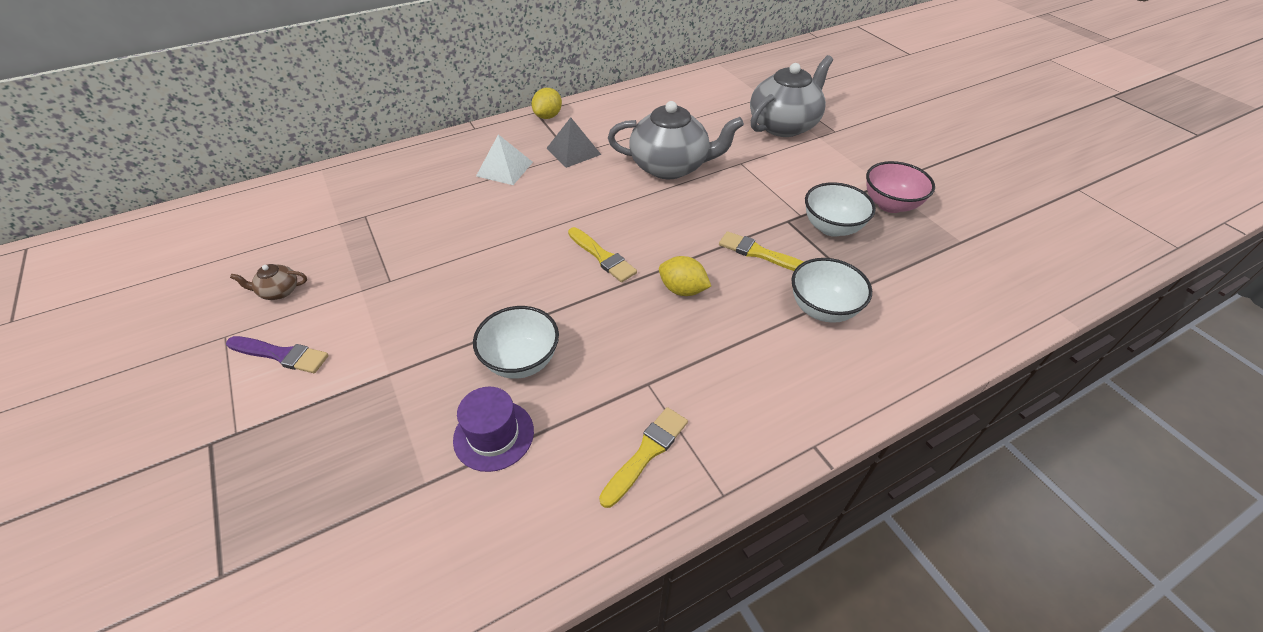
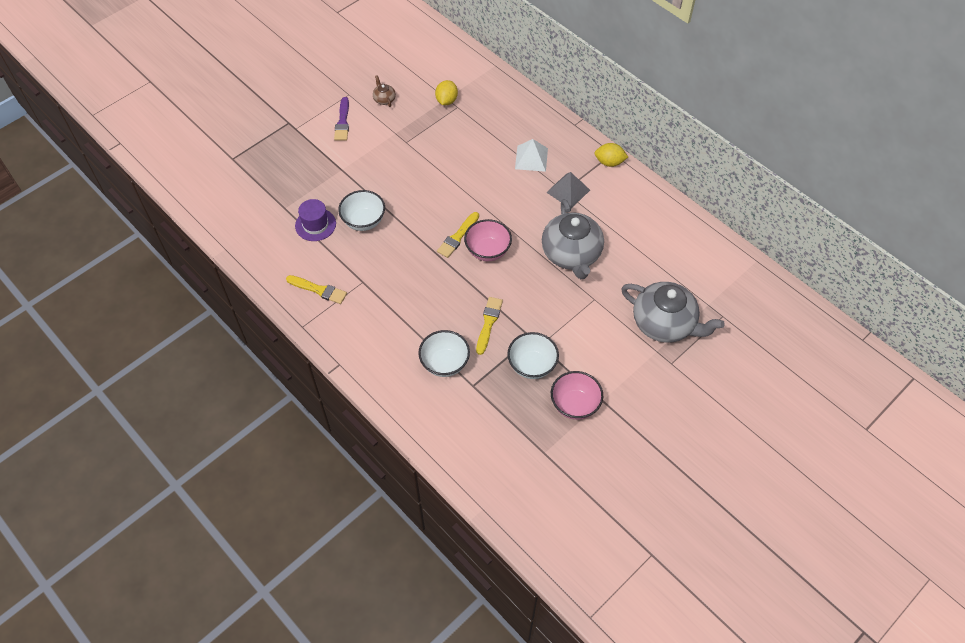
camera: 75 degrees right, 10 degrees up
(639, 232) = (488, 251): none -> pink bowl
(682, 290) = (440, 285): yellow lemon -> yellow lemon (446, 101)

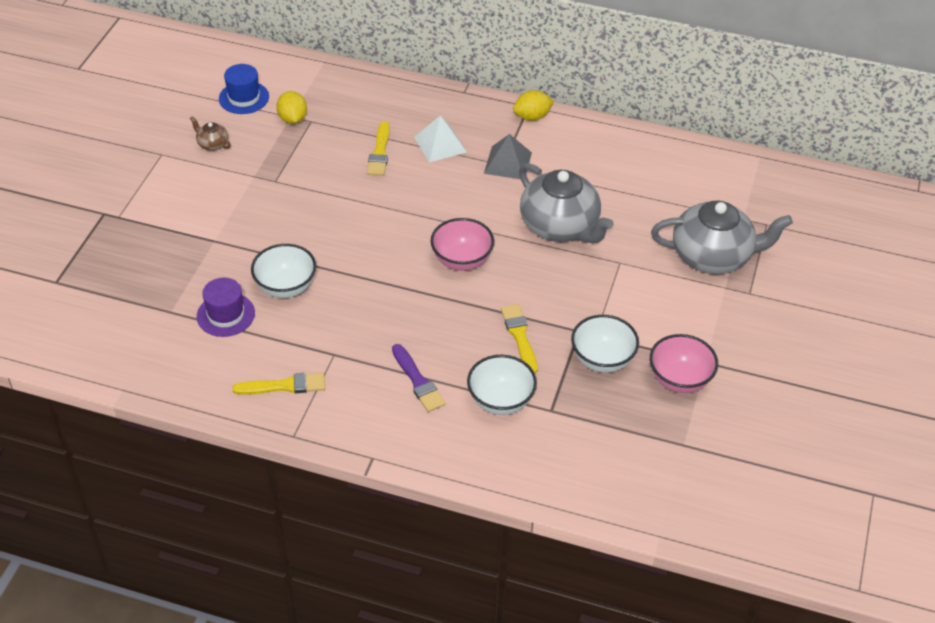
camera: 30 degrees left, 10 degrees down
(342, 122) = (176, 187): purple brush -> purple brush (418, 381)
(425, 73) = (244, 98): none -> blue hat
(457, 237) = (415, 259): yellow brush -> yellow brush (379, 152)

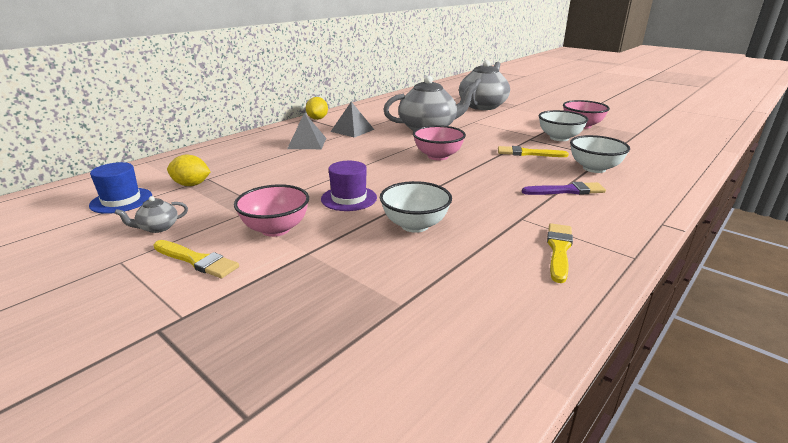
camera: 65 degrees left, 20 degrees down
(212, 144) = (158, 227): brown teapot -> grey teapot
(225, 315) = (433, 266): purple hat -> purple hat (349, 198)
(240, 208) = (276, 229): none -> pink bowl
(379, 152) = (287, 161): yellow brush -> yellow brush (197, 260)
(440, 144) = (307, 143): white pyramid -> grey pyramid

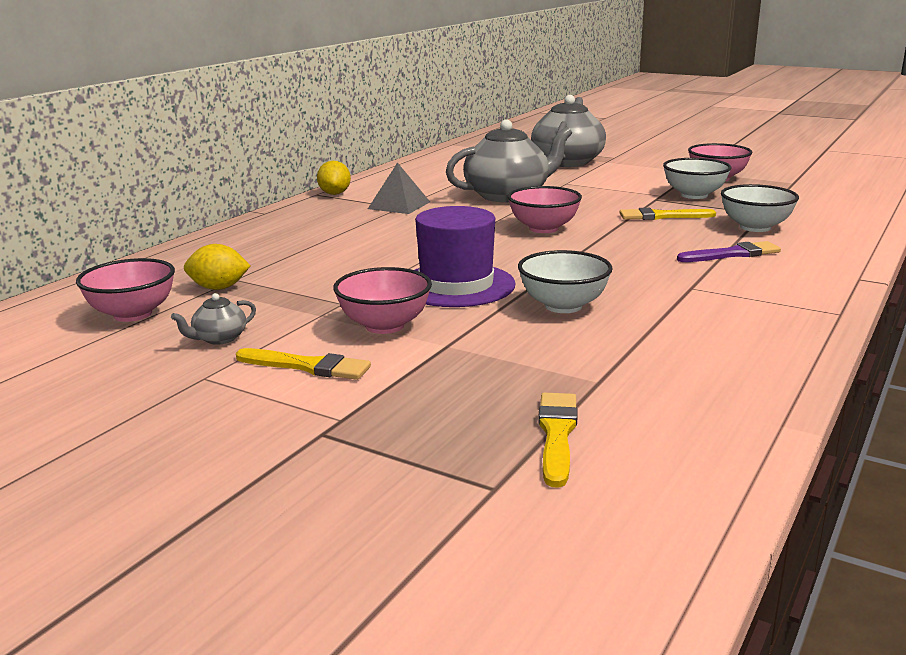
camera: 10 degrees left, 5 degrees down
(121, 200) = (132, 314): blue hat -> pink bowl
(307, 143) = (345, 226): grey pyramid -> none
(349, 198) = (456, 285): purple hat -> purple hat, size x1.53
(559, 250) = (751, 314): yellow brush -> yellow brush (557, 434)

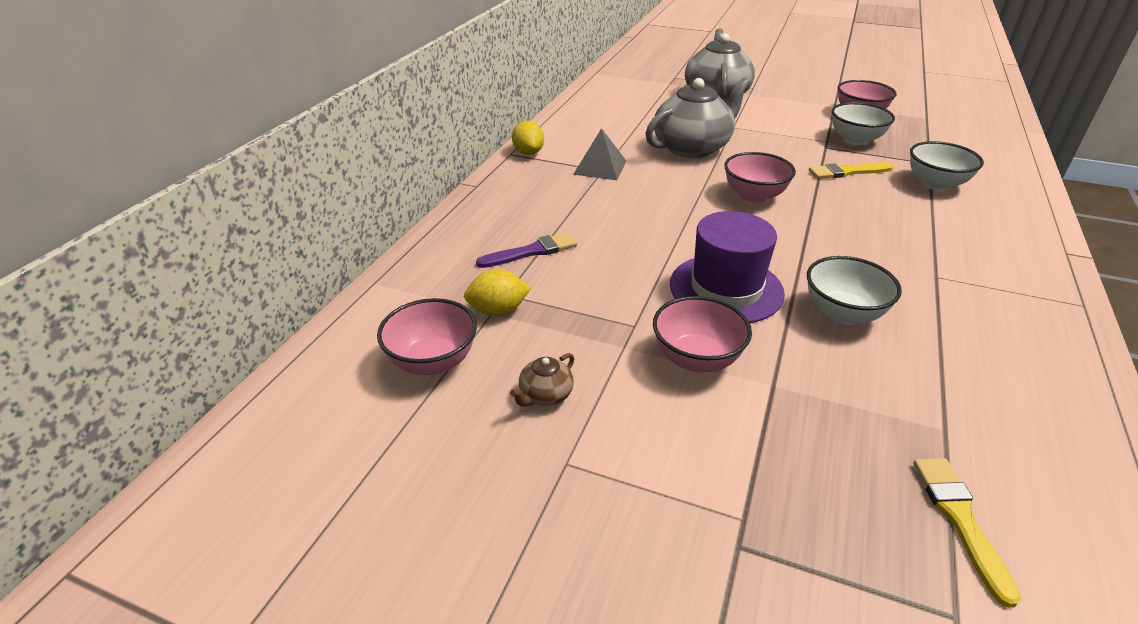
camera: 10 degrees left, 15 degrees up
(219, 338) = (545, 395): grey teapot -> brown teapot
(308, 366) = (660, 433): yellow brush -> none
(732, 254) = (941, 224): purple brush -> purple brush (532, 251)

